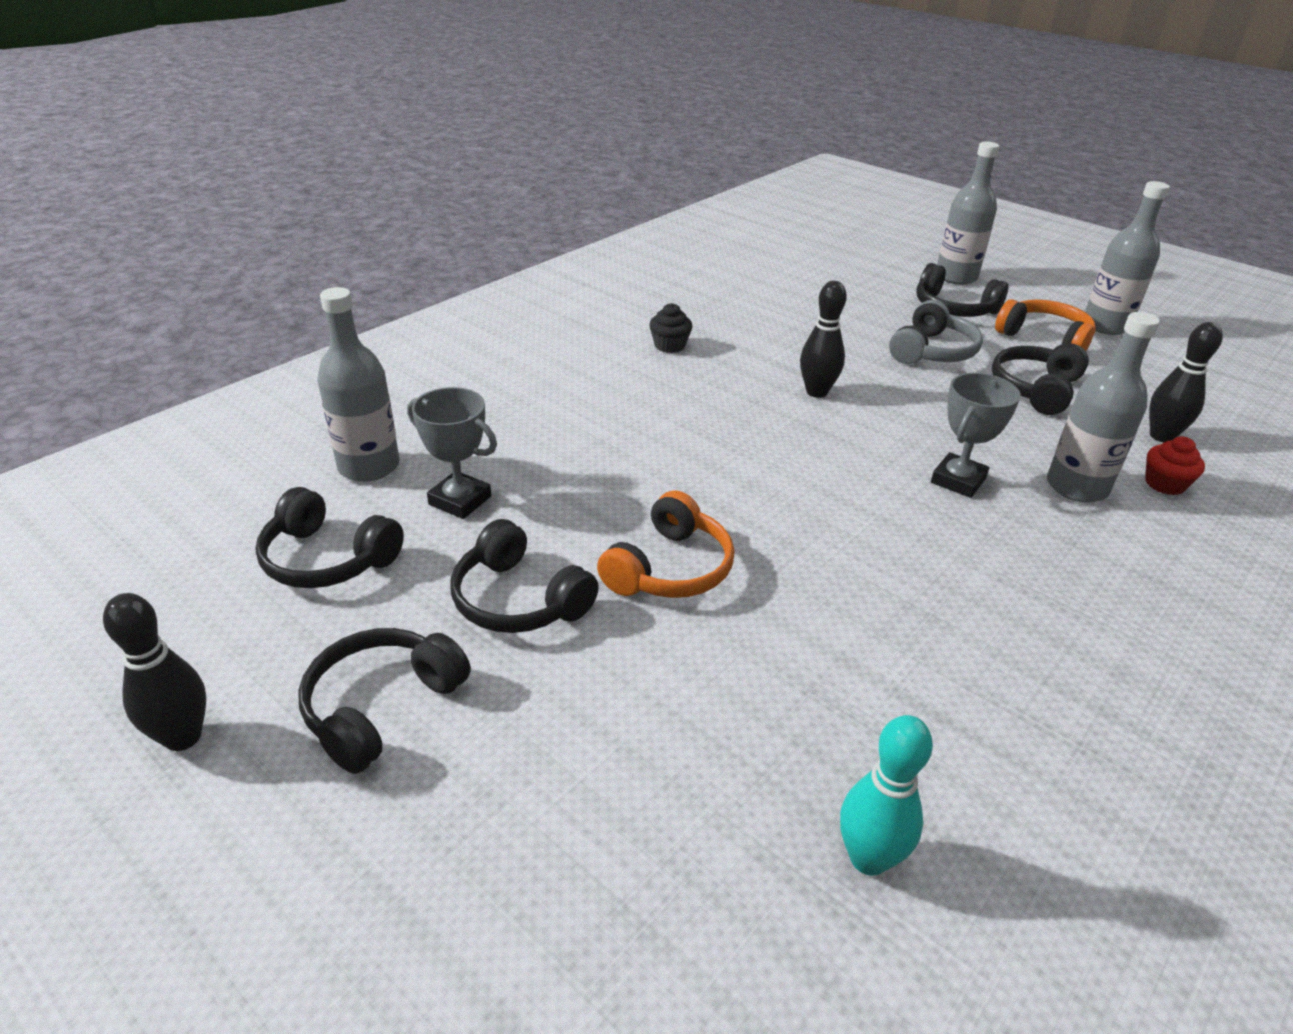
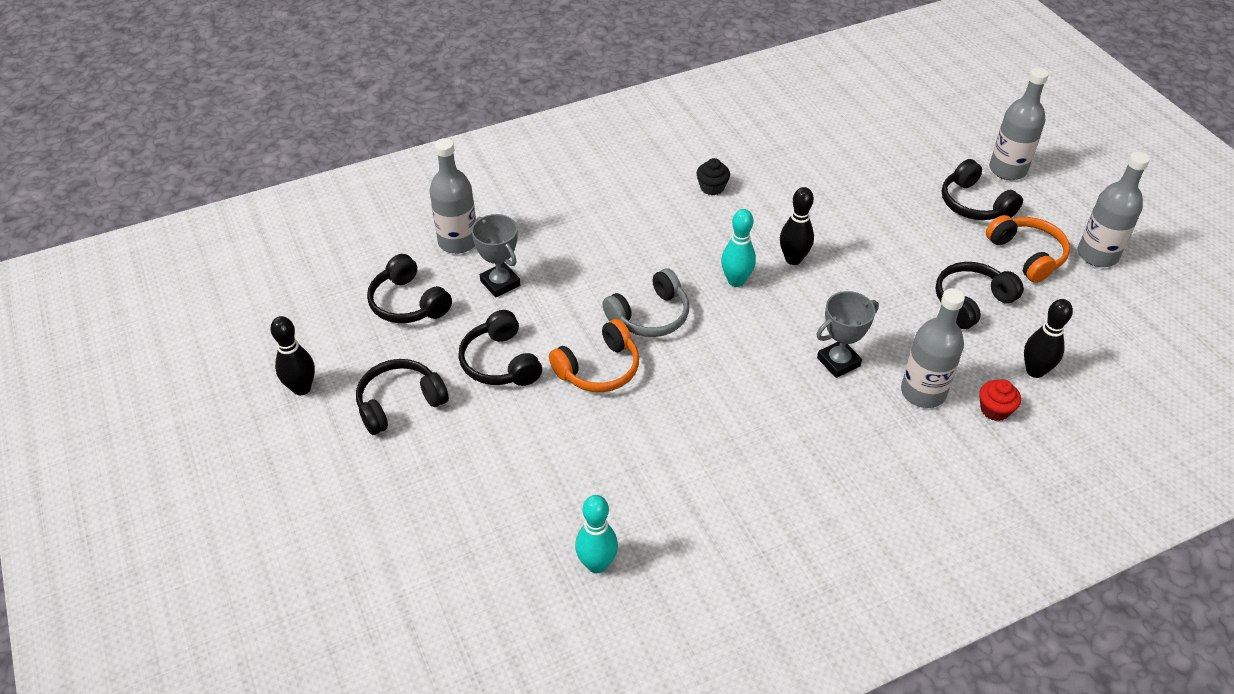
camera: 25 degrees right, 10 degrees up
(770, 427) = (736, 281): none -> turquoise bowling pin
(932, 351) = (917, 244): grey headphones -> grey headphones (650, 316)

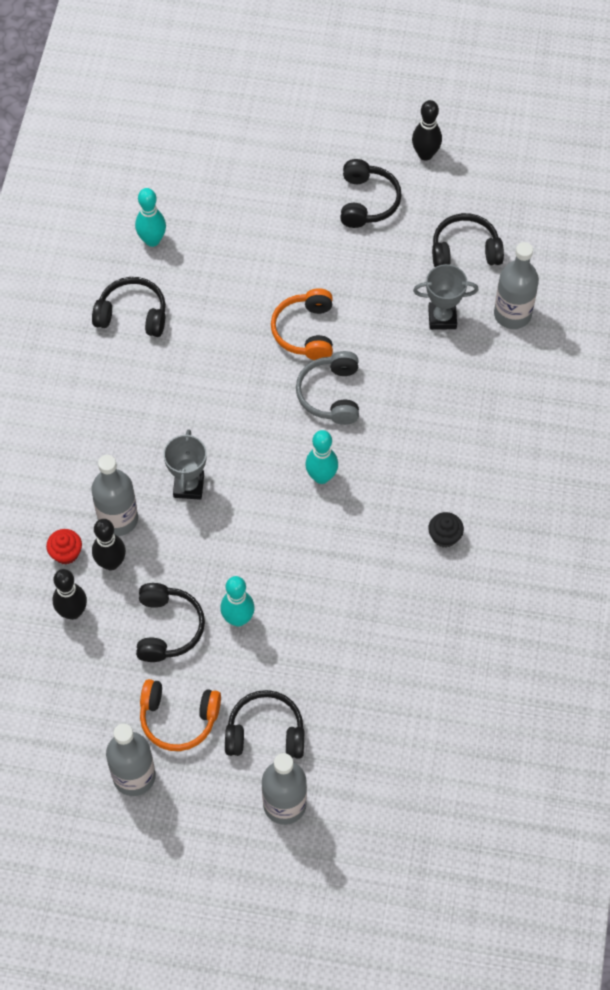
camera: 125 degrees right, 15 degrees up
(500, 362) = (359, 276): black headphones -> black headphones (132, 314)
(793, 259) = (313, 535): black bowling pin -> black bowling pin (111, 563)
(912, 265) = (238, 619): none -> turquoise bowling pin

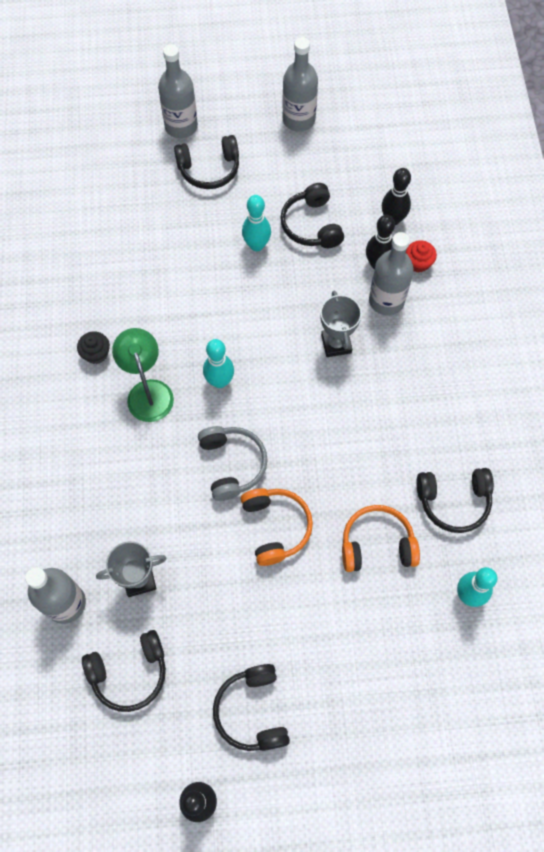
camera: 165 degrees right, 5 degrees up
(178, 718) = (279, 164): orange headphones -> orange headphones (377, 544)
(398, 484) = (148, 391): none -> green lamp

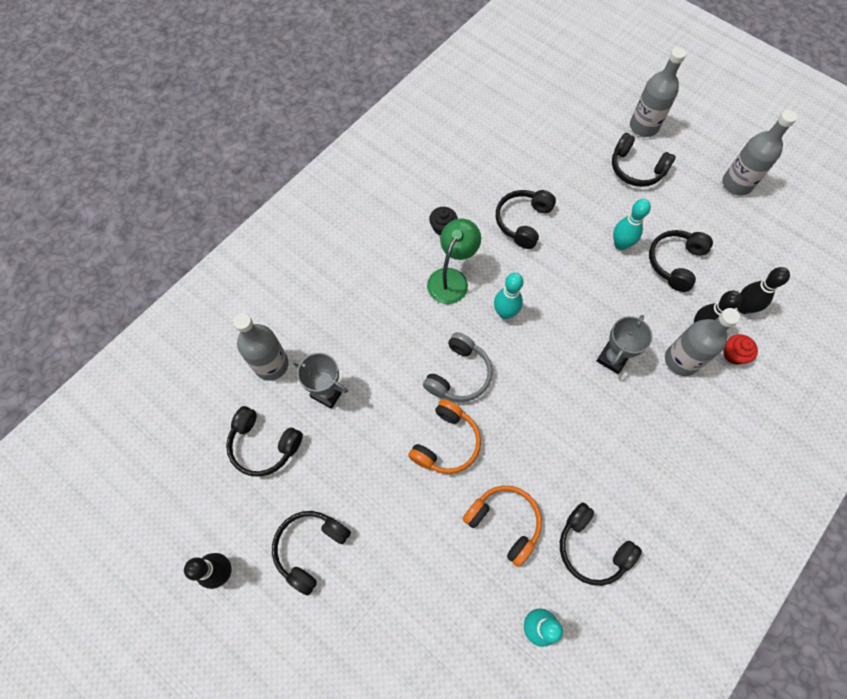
camera: 45 degrees right, 0 degrees up
(160, 292) = (523, 222): none -> black headphones

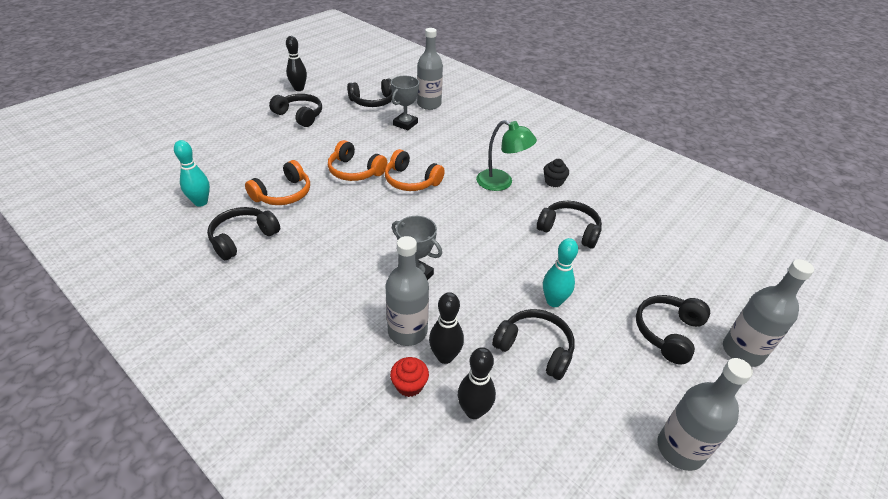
camera: 90 degrees right, 25 degrees down
(264, 445) = (372, 101): black headphones -> black headphones turned 135 degrees counterclockwise
(459, 374) = (411, 181): grey headphones -> orange headphones
(505, 313) = (468, 210): turquoise bowling pin -> none

